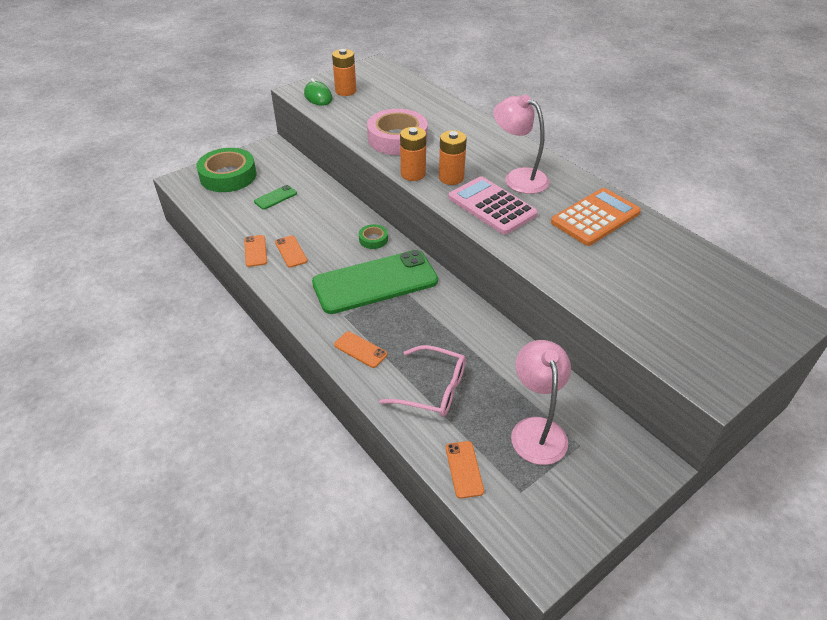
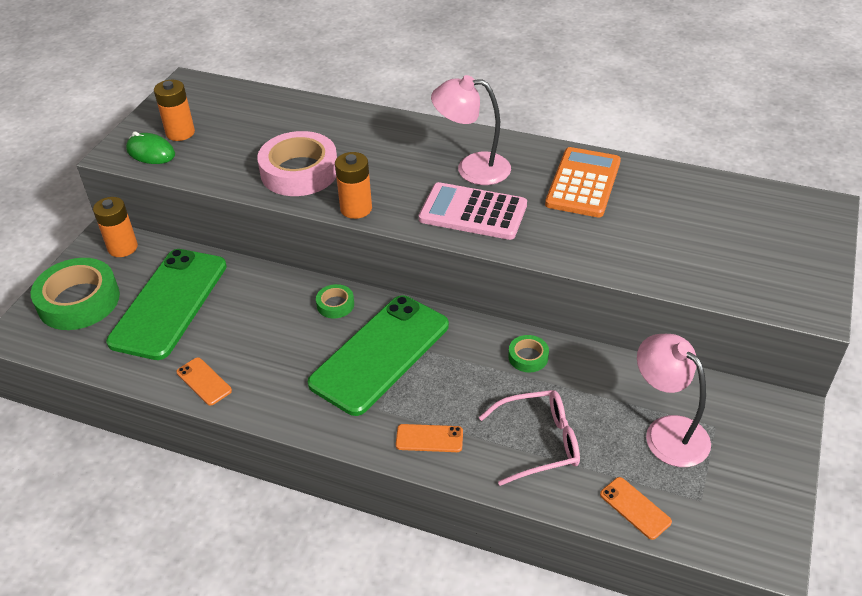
camera: 30 degrees left, 0 degrees up
(275, 197) = (169, 303): green phone -> green phone, size x2.50
(291, 251) = (249, 362): orange phone -> none
(451, 178) = (402, 196): orange battery -> orange battery (123, 247)
(475, 329) = (528, 357): none -> green tape

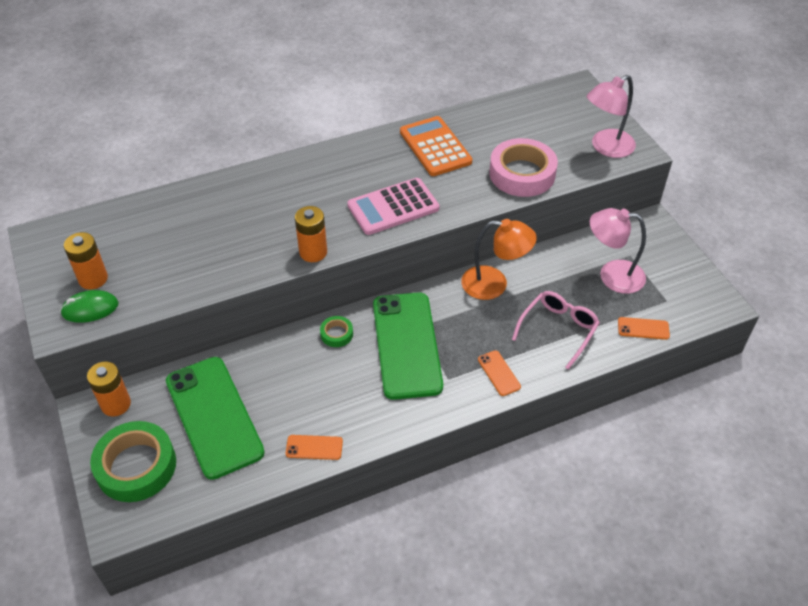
camera: 45 degrees left, 5 degrees up
(299, 171) = (235, 251): pink tape -> pink tape (522, 174)
(429, 438) = (499, 373): orange phone -> orange phone turned 75 degrees counterclockwise
(472, 168) = (354, 177): pink lamp -> pink lamp (606, 147)
(528, 357) = (494, 284): green tape -> orange lamp

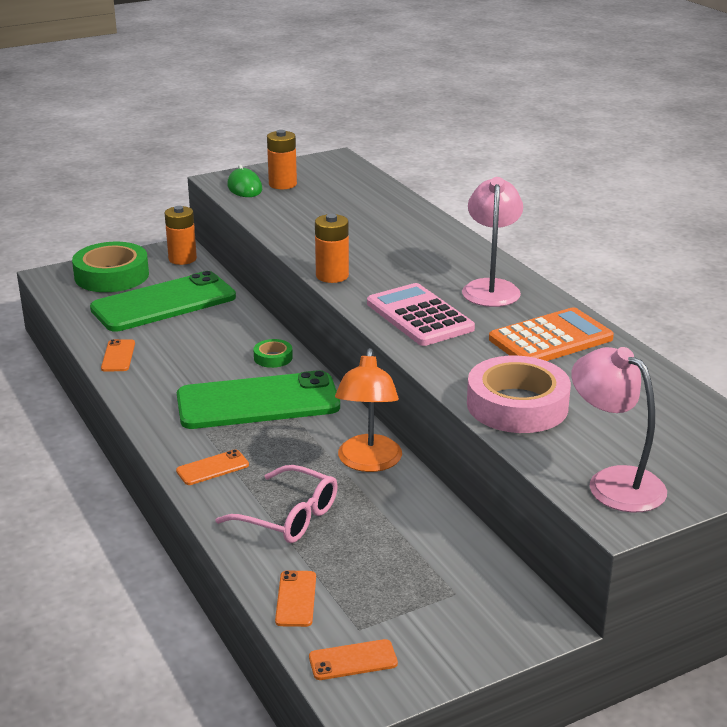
camera: 85 degrees right, 20 degrees down
(612, 275) = (405, 571): pink lamp -> pink lamp (491, 288)
(694, 304) = (353, 660): none -> orange phone

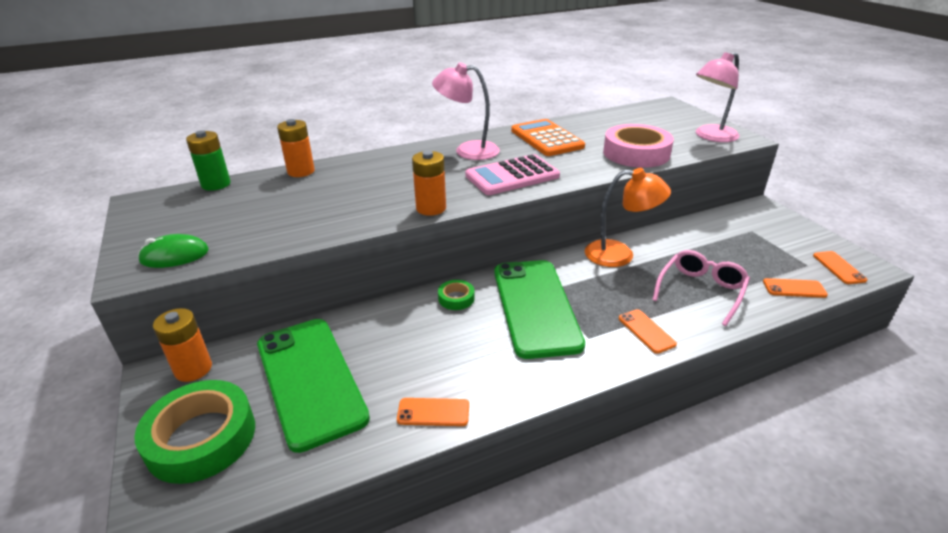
camera: 85 degrees left, 5 degrees up
(282, 184) = (187, 232): orange battery -> orange battery (301, 171)
(373, 178) = (216, 184): none -> green battery

